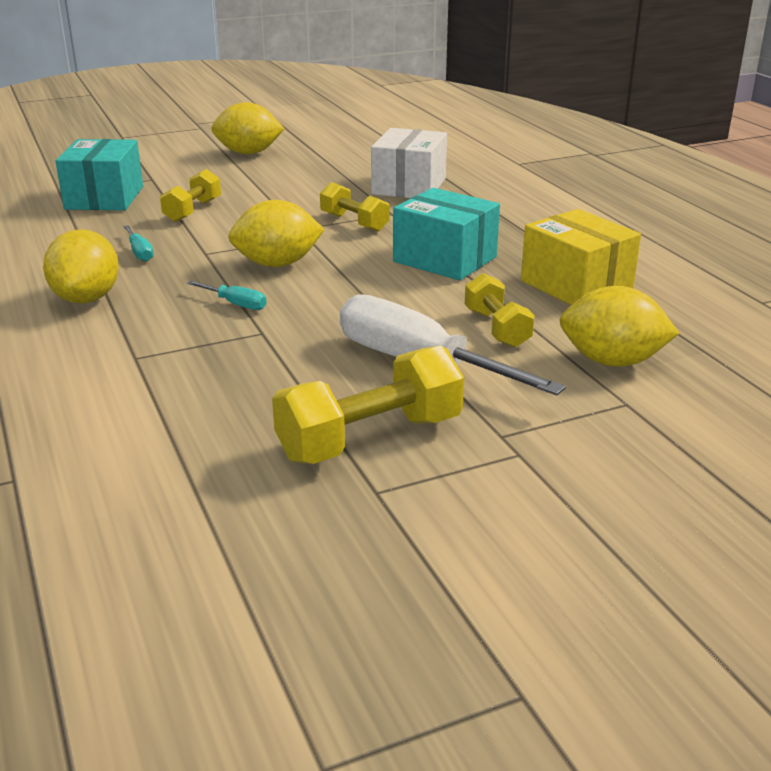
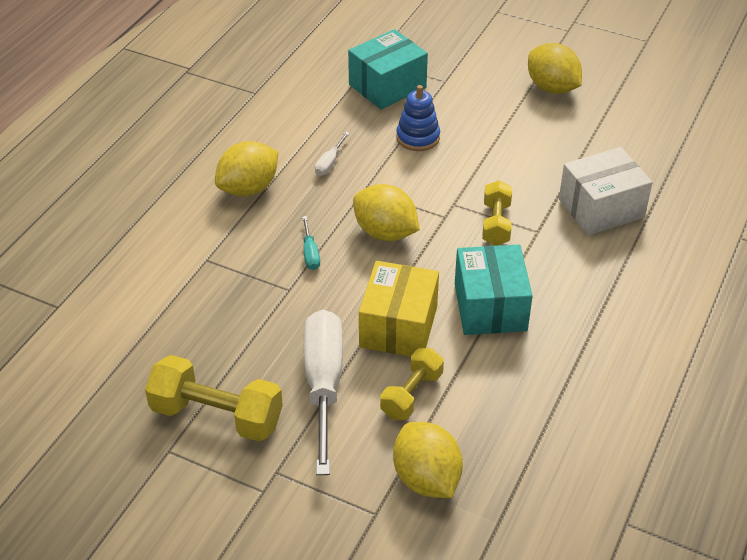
camera: 50 degrees right, 15 degrees up
(139, 252) = (330, 162): turquoise screwdriver -> white screwdriver
(193, 210) = (418, 137): yellow dumbbell -> blue stacking toy
(576, 285) = (528, 400): yellow box -> yellow box (398, 326)

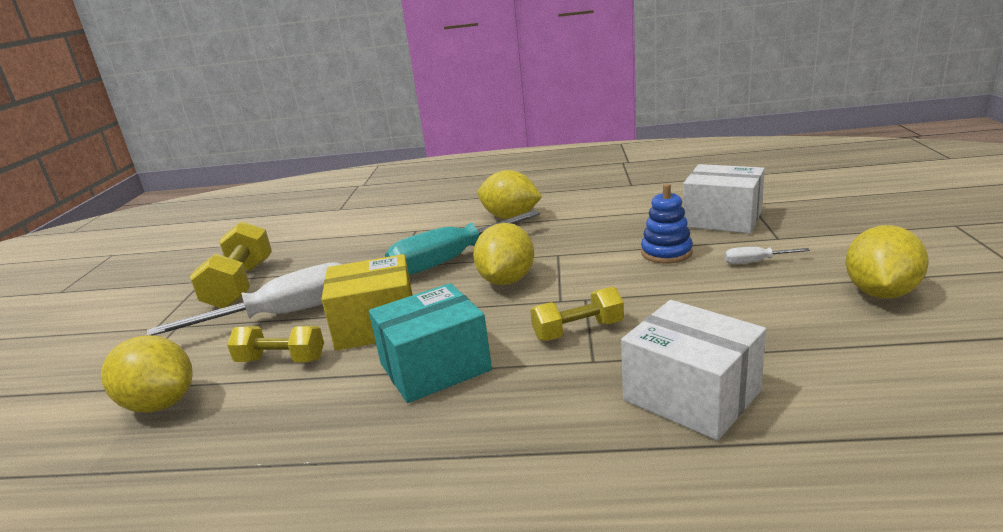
camera: 70 degrees right, 20 degrees down
(310, 253) = (451, 260): turquoise screwdriver -> turquoise screwdriver, size x2.38
(330, 162) = (578, 231): white screwdriver -> white screwdriver (755, 262)
(387, 86) = (722, 219): turquoise box -> white box
(426, 479) = (160, 403): yellow lemon -> yellow lemon turned 75 degrees clockwise

